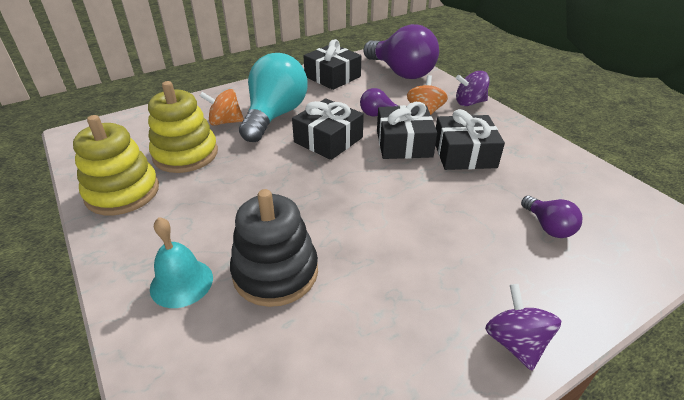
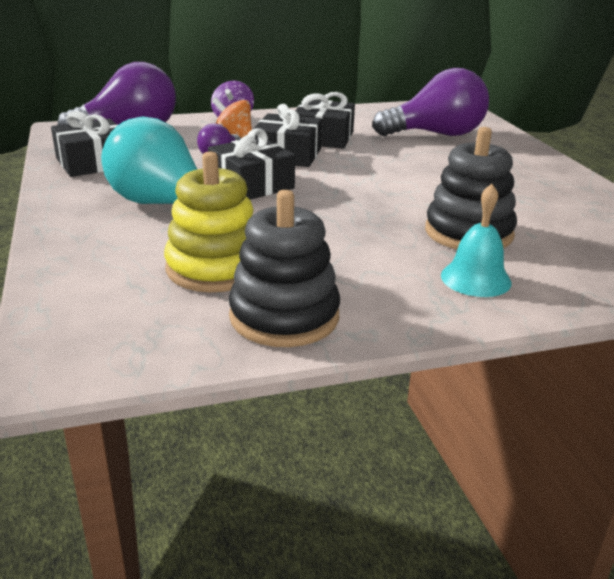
camera: 75 degrees left, 10 degrees down
(122, 192) = (284, 316): yellow stacking toy -> black stacking toy
(225, 122) = (148, 237): orange spinning top -> none
(515, 342) = (549, 167): purple spinning top -> none
(548, 227) = (436, 134): purple light bulb -> purple light bulb, size x2.10

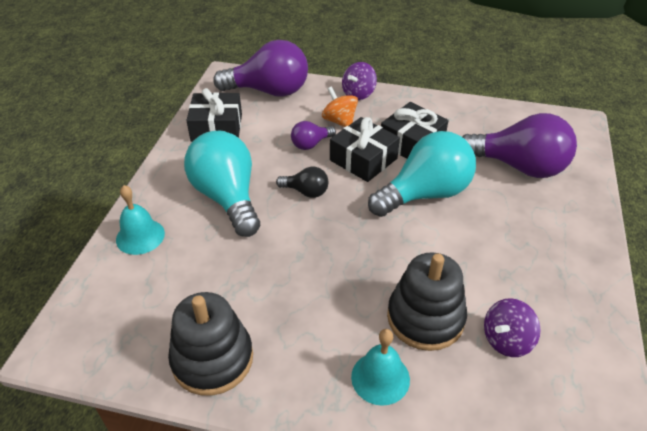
camera: 30 degrees right, 15 degrees up
(81, 254) = (140, 236): none -> turquoise bell
(215, 268) = (208, 286): yellow stacking toy -> none
(251, 184) = (306, 192): black gift -> black light bulb
(374, 163) = (425, 194): none -> turquoise light bulb
(553, 227) = (506, 340): none -> purple spinning top

